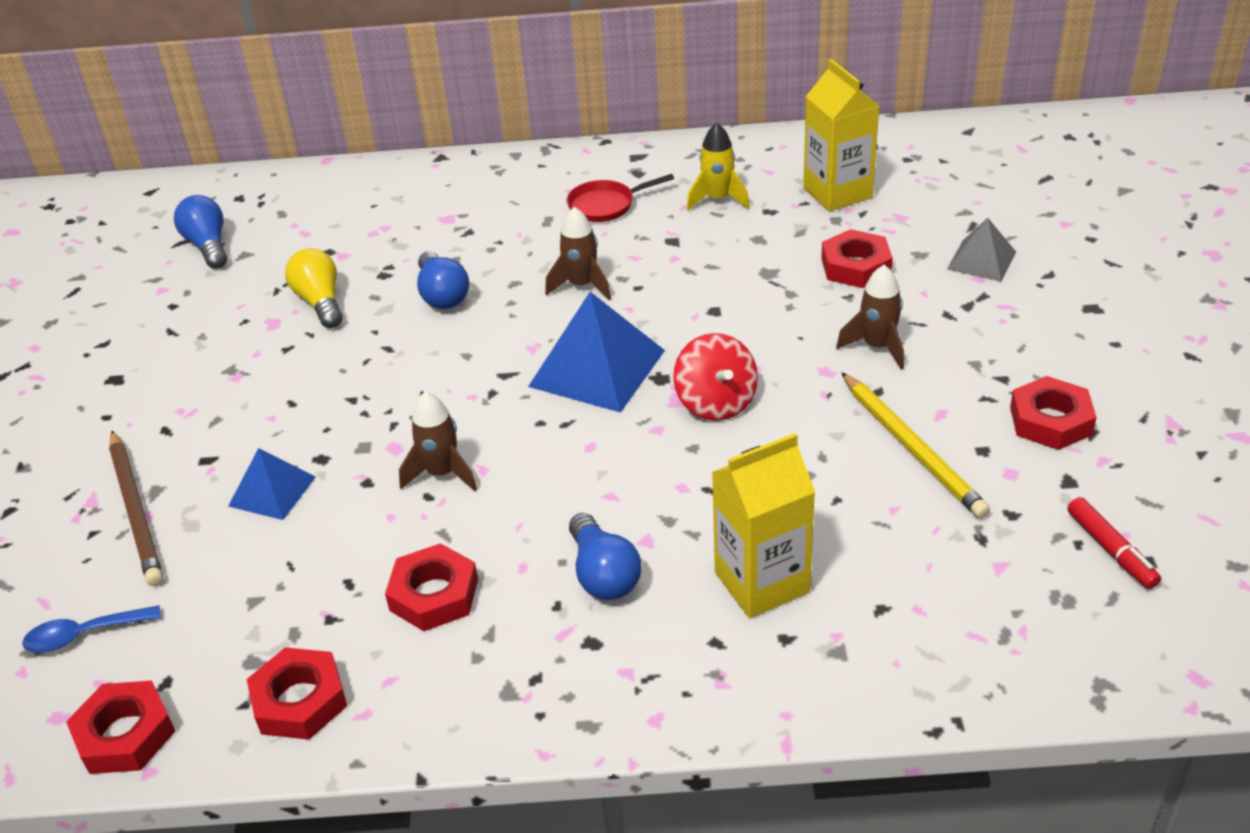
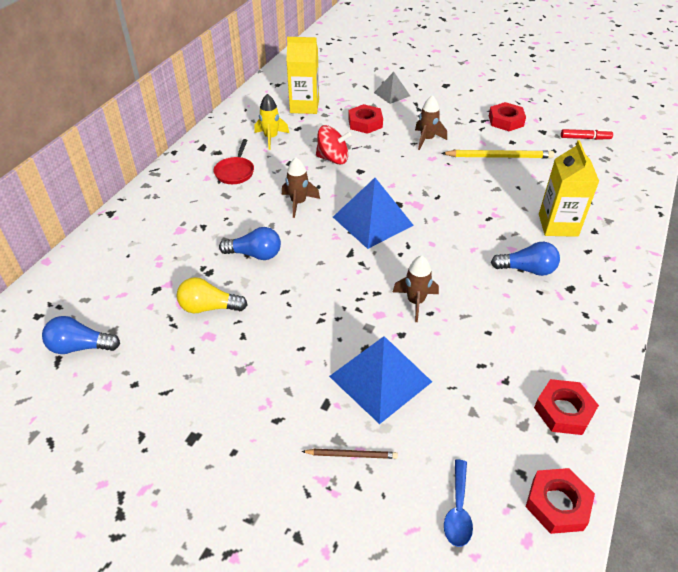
camera: 65 degrees left, 5 degrees up
(136, 510) = (351, 455): brown pencil -> brown pencil, size x0.55
(272, 491) = (380, 379): blue pyramid -> blue pyramid, size x1.74
(434, 595) = (509, 333): red nut -> none
(716, 402) = (429, 195): red spinning top -> red spinning top (333, 159)

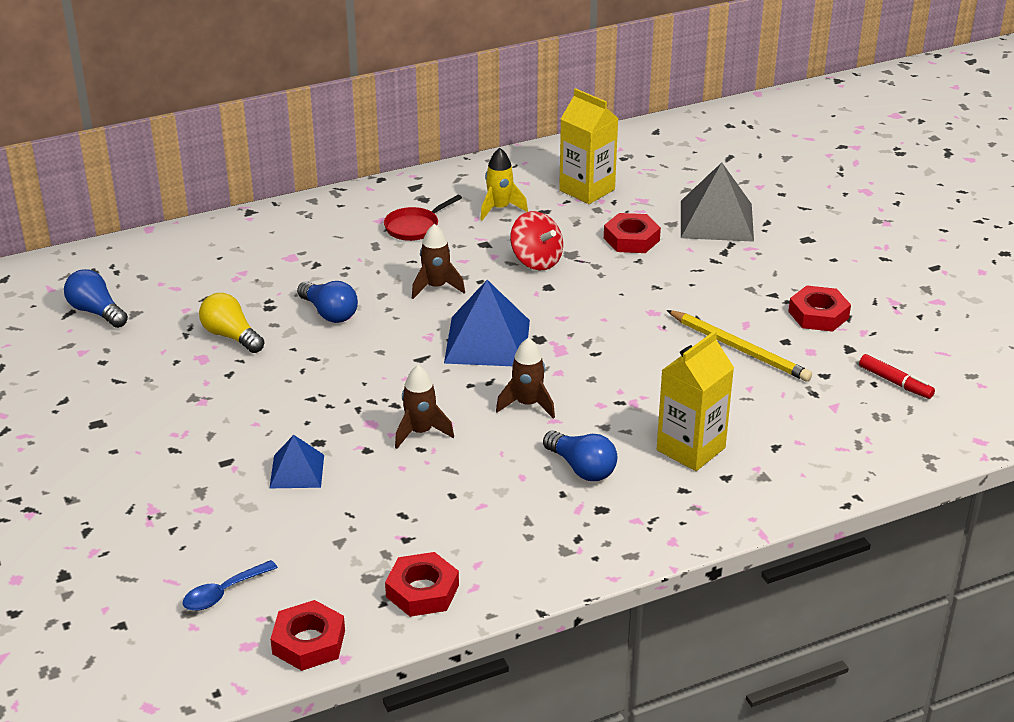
camera: 40 degrees right, 10 degrees down
(351, 455) = (196, 507): brown pencil -> none
(380, 379) = (297, 471): blue pyramid -> blue pyramid, size x0.57
(392, 94) = (716, 220): grey pyramid -> grey pyramid, size x1.74
(427, 139) = (679, 290): brown rocket -> brown rocket (527, 404)

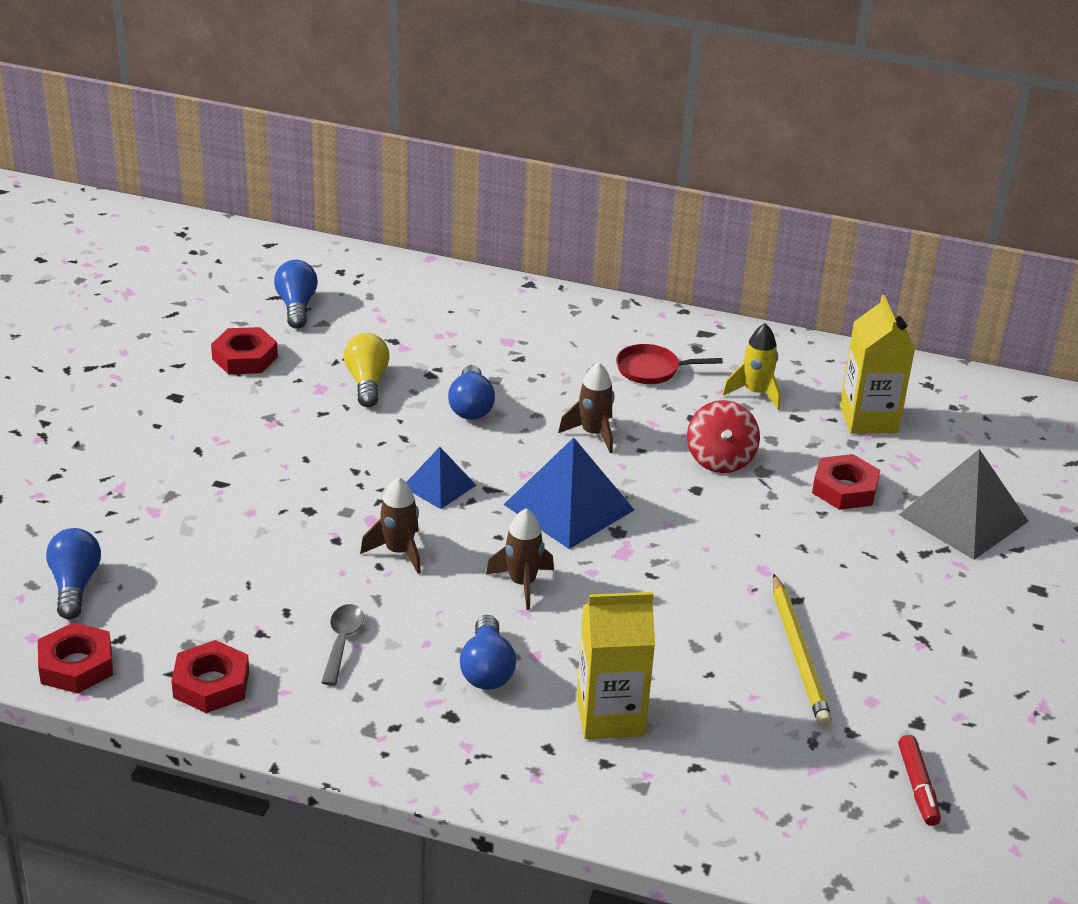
camera: 40 degrees right, 0 degrees up
(223, 593) = (75, 585): blue spoon -> blue light bulb
(297, 471) = (259, 523): blue pyramid -> blue pyramid (439, 486)
(468, 510) = (342, 642): none -> grey spoon
(818, 315) = (935, 670): red nut -> red nut (245, 358)

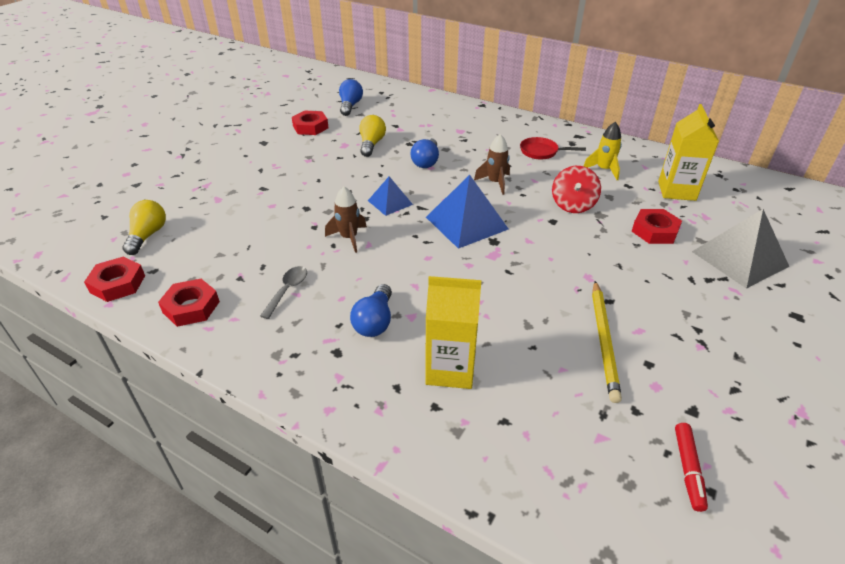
camera: 15 degrees right, 5 degrees up
(75, 585) = (148, 235): blue light bulb -> yellow light bulb
(522, 584) = (420, 267): brown rocket -> none

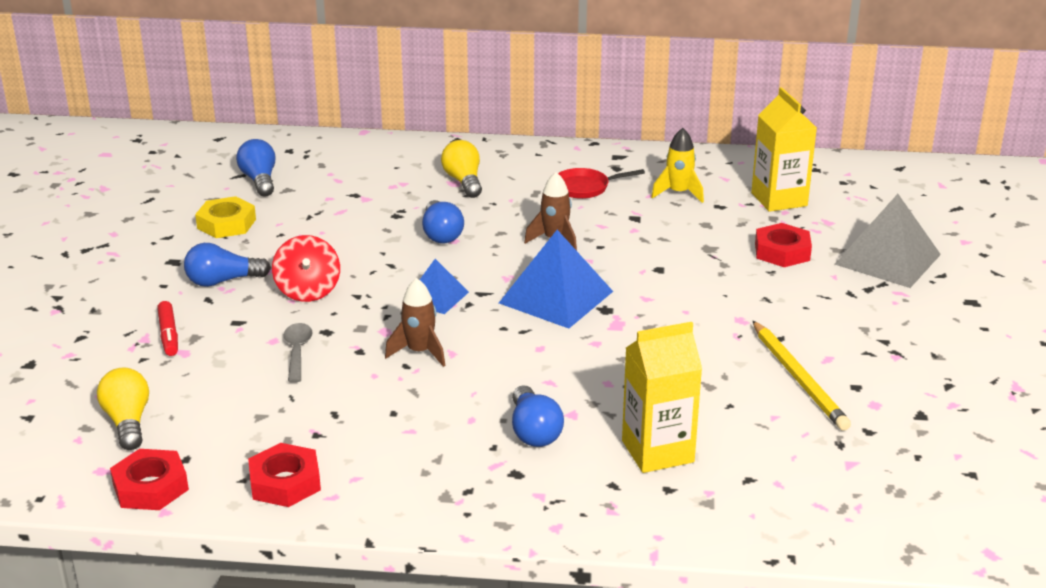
camera: 25 degrees left, 10 degrees down
(278, 160) = (222, 281): none -> blue light bulb
(287, 290) = (395, 430): grey spoon -> grey spoon (297, 352)
(310, 127) = (226, 224): red nut -> yellow nut
(371, 144) = (343, 228): yellow light bulb -> yellow light bulb (464, 181)
(573, 205) = (670, 244): red spinning top -> red spinning top (308, 291)
(688, 469) = (943, 463): red marker -> red marker (169, 335)

